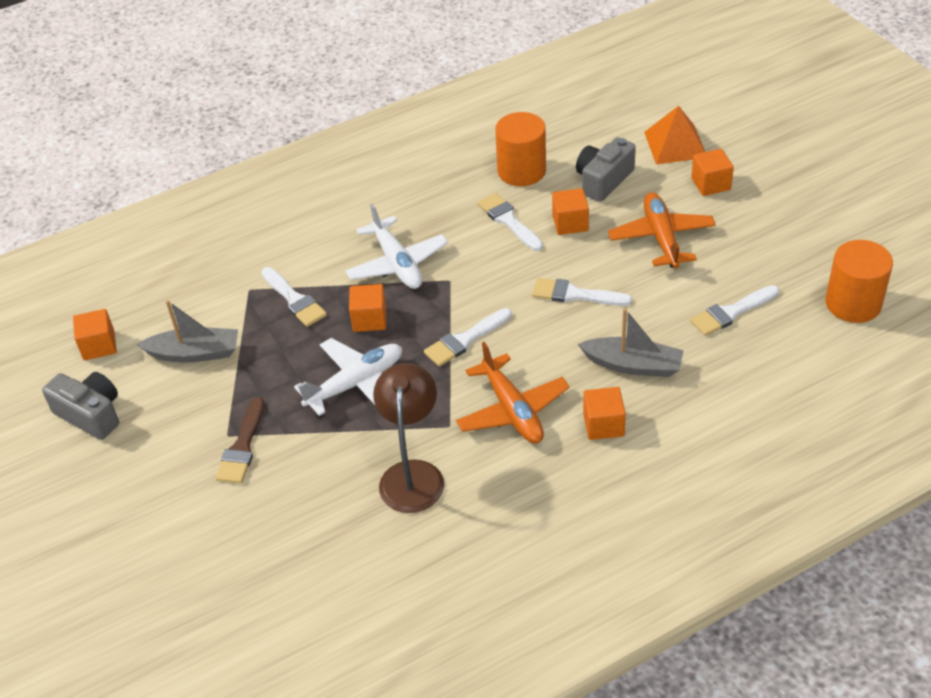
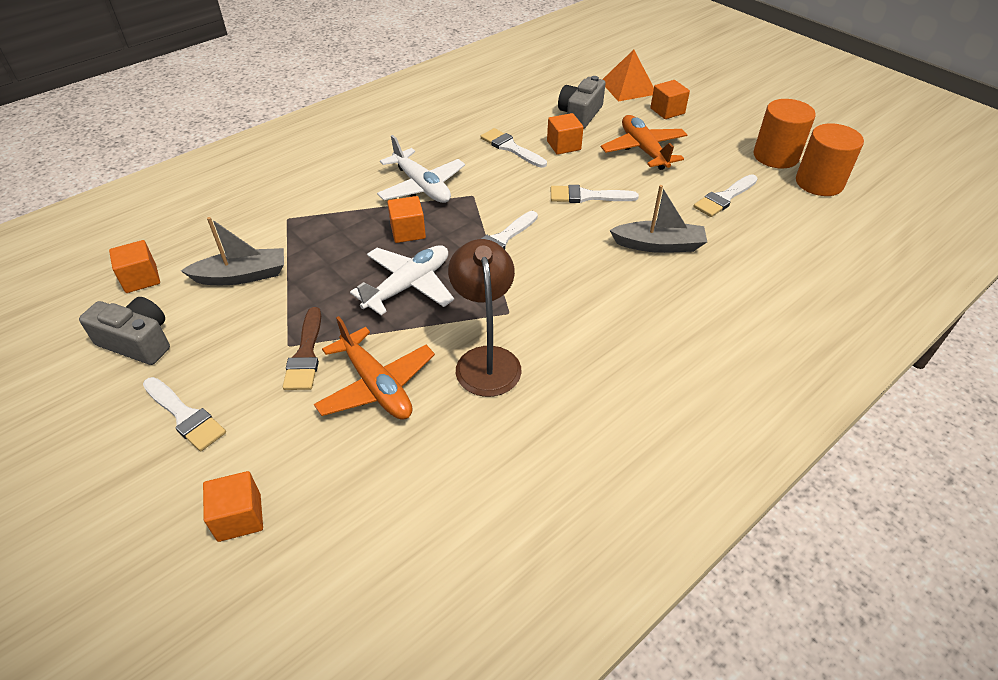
camera: 15 degrees left, 0 degrees up
(294, 300) = (332, 222): white brush -> white brush (185, 416)
(512, 410) = (564, 292): orange plane -> orange plane (376, 385)
(521, 171) = (510, 113): orange cylinder -> orange cylinder (775, 156)
(603, 424) = (652, 296): orange cube -> orange cube (239, 517)

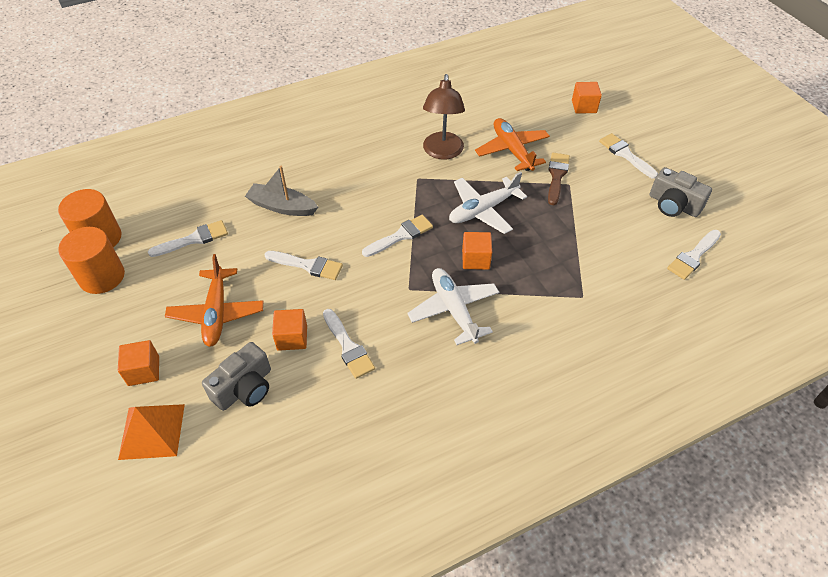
camera: 165 degrees left, 5 degrees up
(141, 279) = (693, 256): orange cube -> white brush
(242, 276) = (611, 243): grey boat -> none

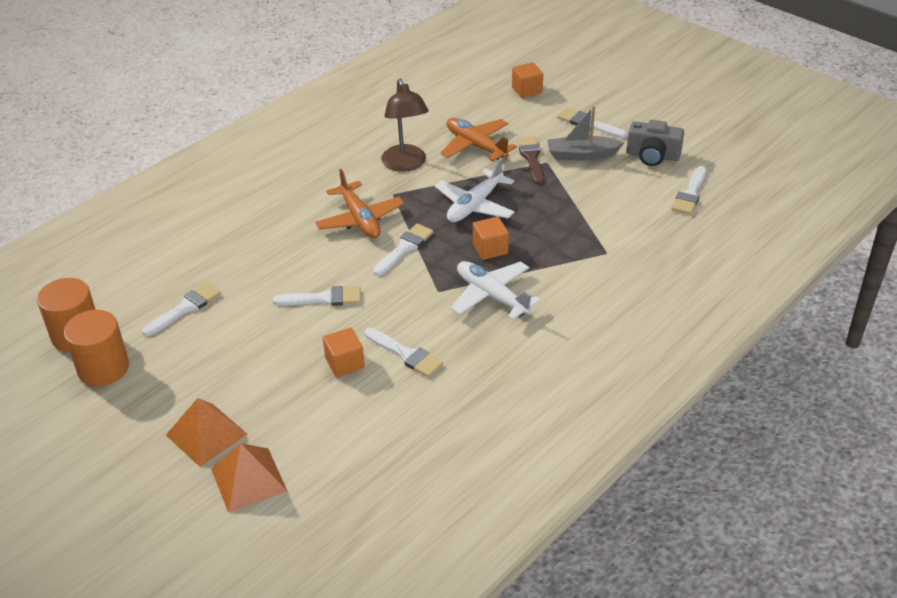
camera: 20 degrees left, 10 degrees down
(144, 371) = (206, 434): orange cube -> orange pyramid
(217, 313) = (253, 364): orange plane -> orange plane (360, 219)
(244, 388) = (322, 417): grey camera -> none
(282, 207) = (264, 254): grey boat -> grey boat (581, 155)

